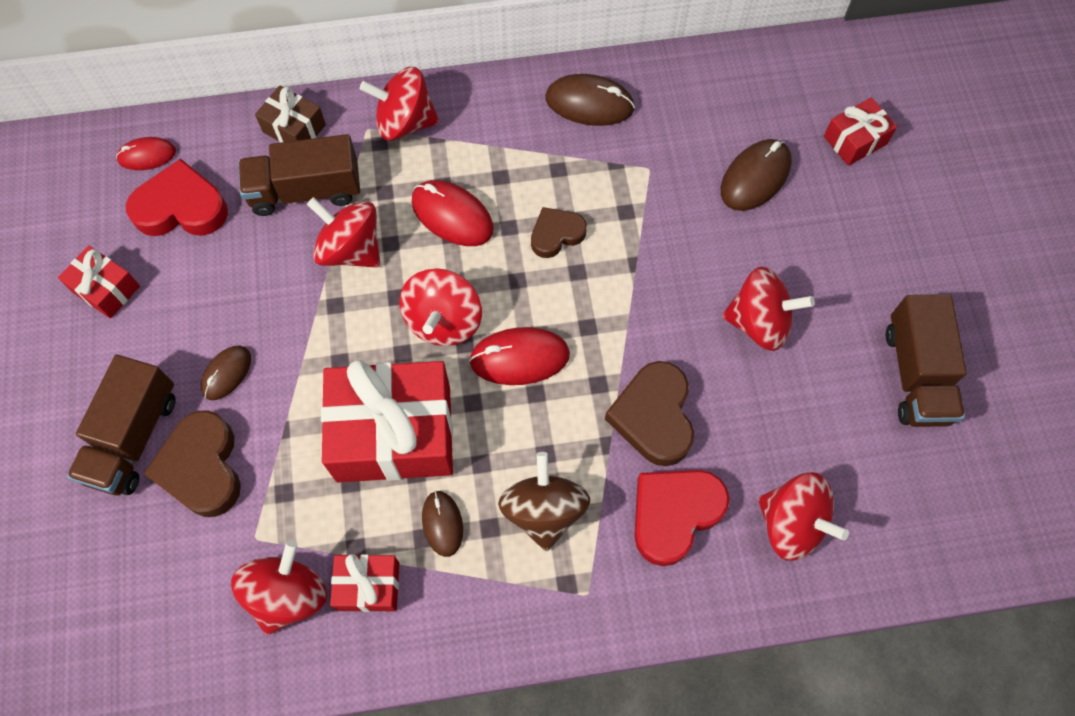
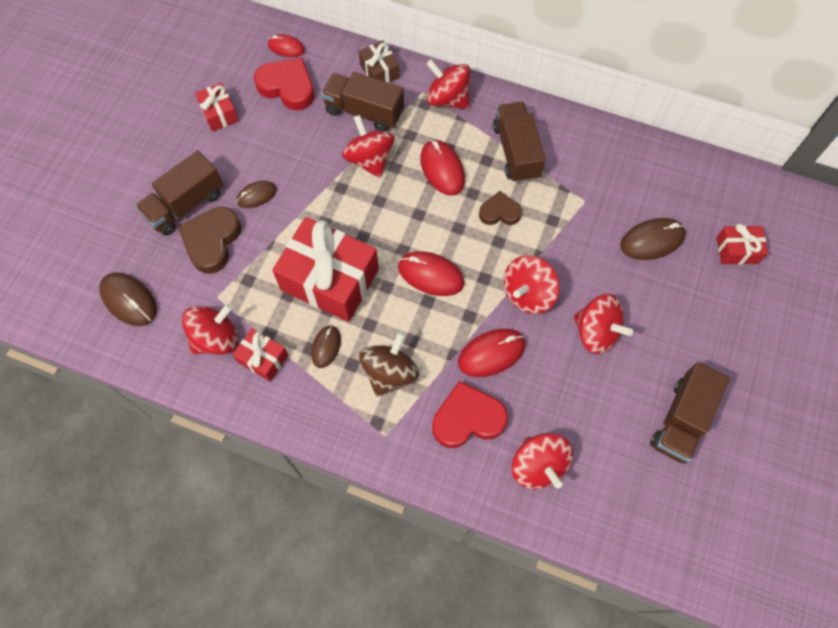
camera: 30 degrees right, 0 degrees up
(443, 321) = (398, 229): red spinning top -> red spinning top (528, 294)
(530, 148) = (516, 152): none -> brown truck
(589, 103) = (571, 141): brown mouse -> brown mouse (129, 300)
(653, 416) = (491, 353): brown heart -> red mouse

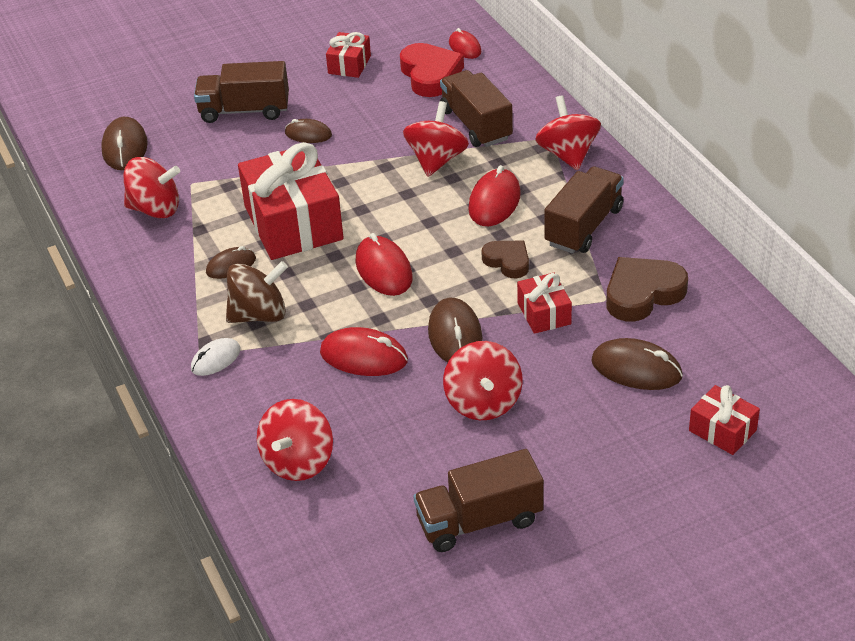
camera: 45 degrees right, 25 degrees down
(212, 241) = (234, 145): brown heart -> brown heart (642, 293)
(263, 359) = (172, 243): red gift -> red gift (544, 313)
(379, 71) = (528, 103): brown gift -> none
(401, 431) = (216, 359): none -> white mouse
(467, 418) = (282, 388): red heart -> none
(528, 294) = (455, 335): red spinning top -> brown mouse

